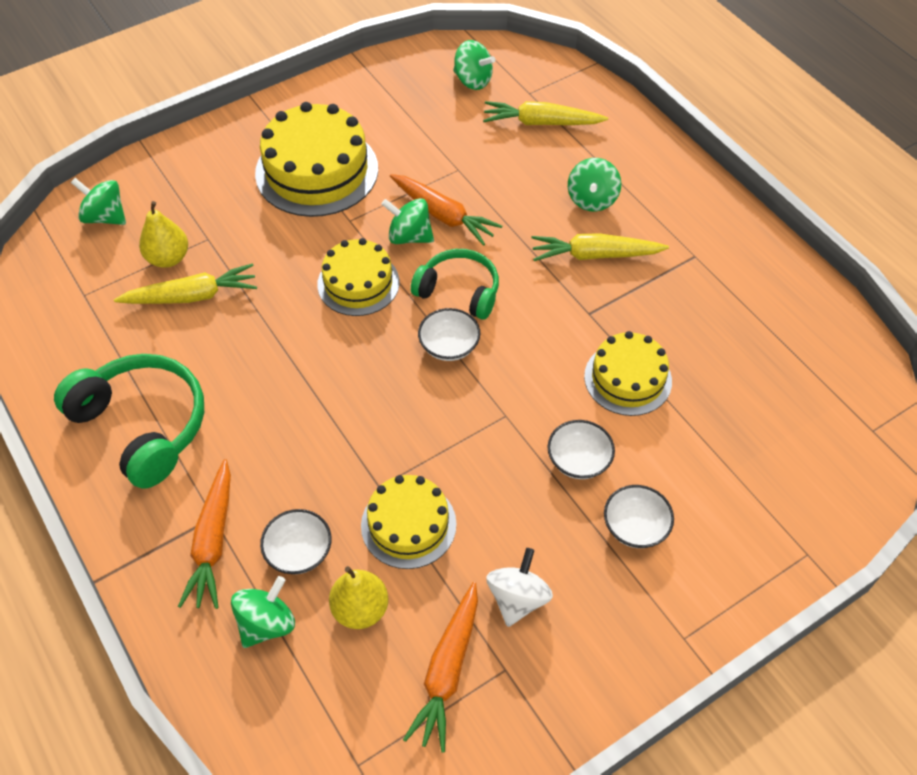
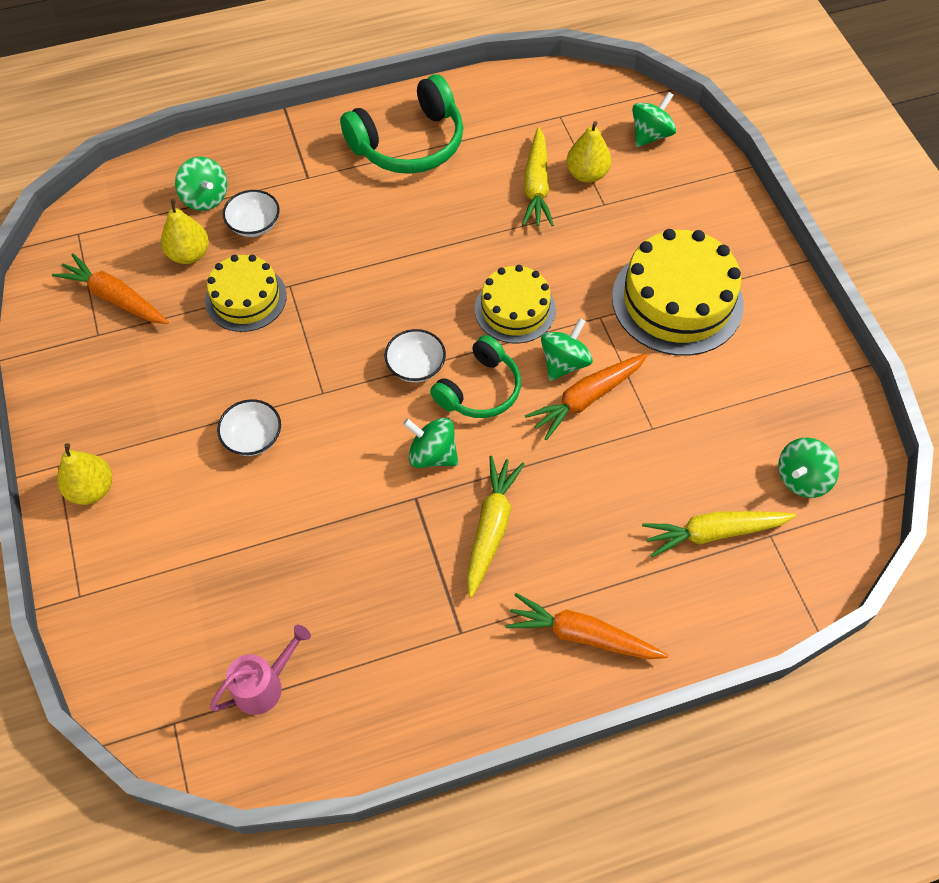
camera: 105 degrees right, 5 degrees up
(213, 542) = (286, 175): orange carrot -> orange carrot (582, 635)
(517, 598) = (148, 357): white spinning top -> none
(541, 123) = (713, 533): yellow carrot -> yellow carrot turned 120 degrees counterclockwise
(592, 199) = (574, 550): green spinning top -> green spinning top (432, 454)
(628, 378) = (324, 507): yellow cake -> none
(635, 526) = (170, 462): white bowl -> none
(696, 590) = (92, 489): none -> yellow pear
(806, 374) = (265, 684): none -> pink watering can

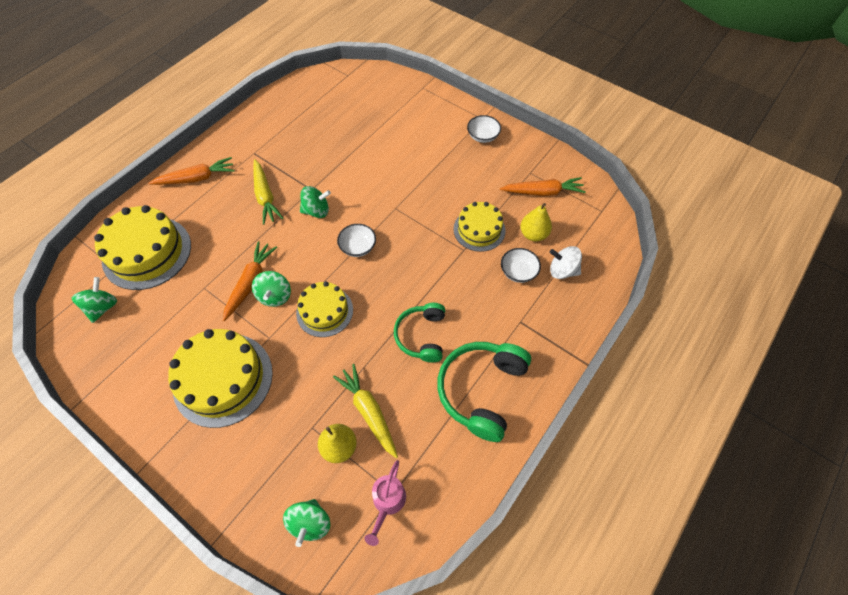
camera: 145 degrees right, 0 degrees up
(92, 489) = (458, 118): yellow pear -> none
(205, 198) = (562, 270): green spinning top -> white spinning top
(253, 437) = (410, 172): white bowl -> white bowl (483, 136)
(265, 684) = (323, 100): pink watering can -> pink watering can (387, 503)
(480, 389) = (314, 254): green headphones -> green headphones (421, 336)
(713, 533) = (147, 252): yellow carrot -> yellow cake

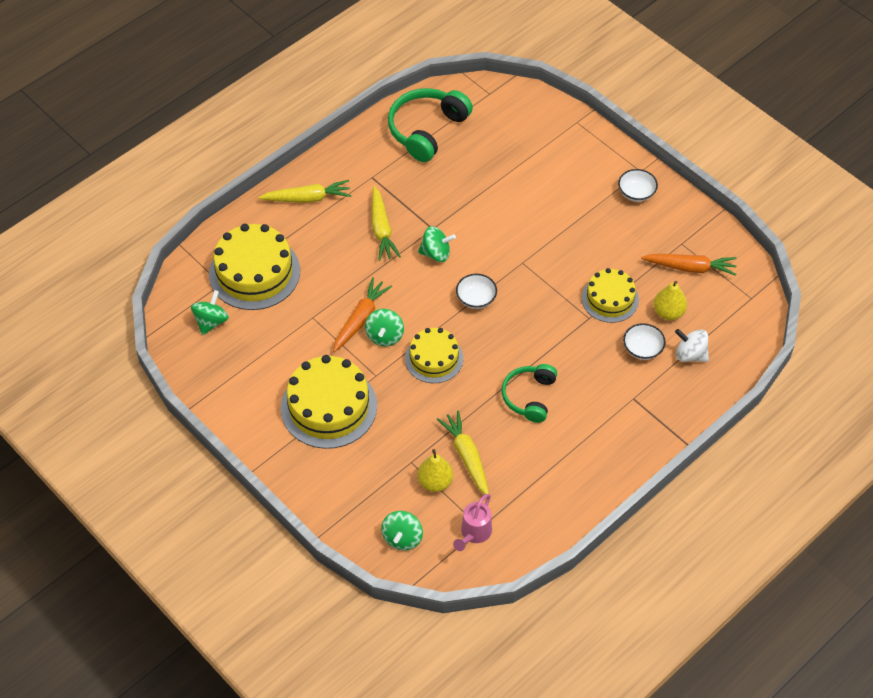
camera: 10 degrees right, 5 degrees down
(197, 178) = (307, 198): orange carrot -> yellow carrot
(481, 390) = (579, 455): green headphones -> green headphones (426, 130)

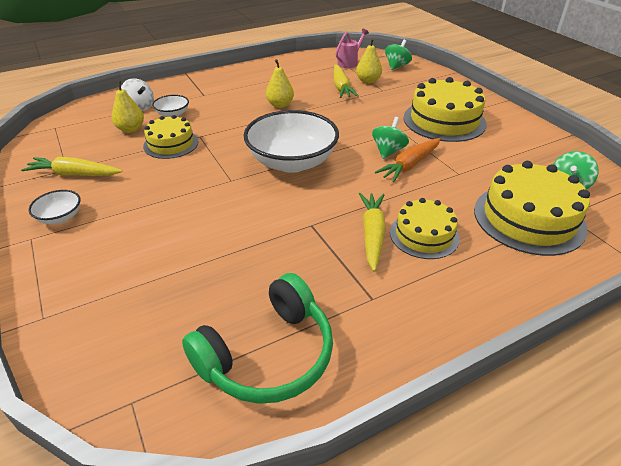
camera: 165 degrees left, 15 degrees down
(307, 198) = (467, 287): yellow carrot -> yellow carrot (74, 174)
(434, 358) = (347, 133): yellow cake -> yellow cake (424, 235)
(436, 253) = (316, 201): green spinning top -> none
(476, 298) = (292, 162): white bowl -> white bowl, size x2.23
(529, 396) = (280, 105): green headphones -> yellow pear
(690, 268) = (79, 152): orange carrot -> none

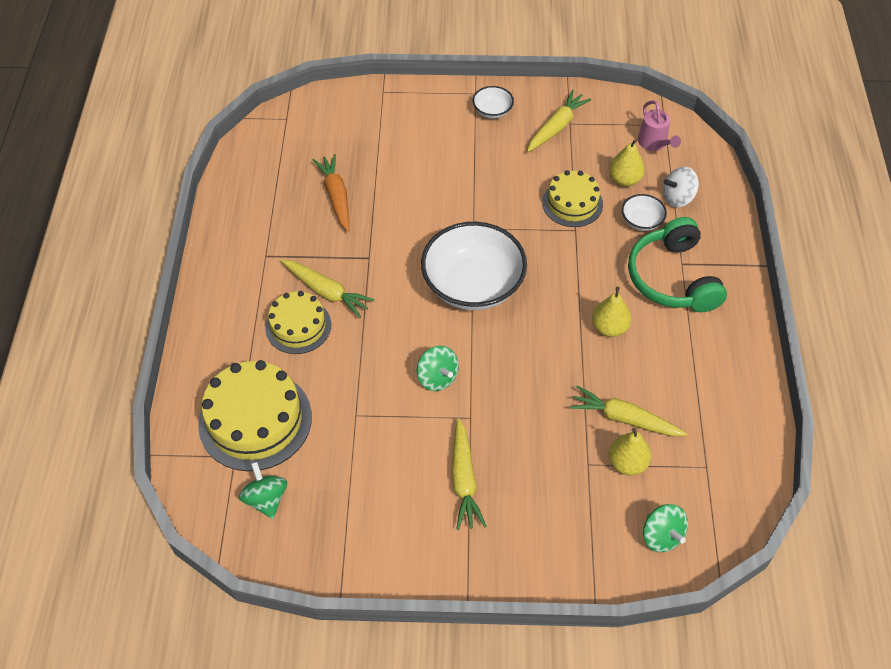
camera: 120 degrees right, 15 degrees up
(268, 355) = (267, 183): green headphones -> green headphones (672, 278)
(349, 62) = (708, 477): pink watering can -> pink watering can (654, 144)
(409, 165) = (399, 381): orange carrot -> orange carrot (336, 196)
(444, 120) = (464, 480): yellow cake -> yellow carrot

